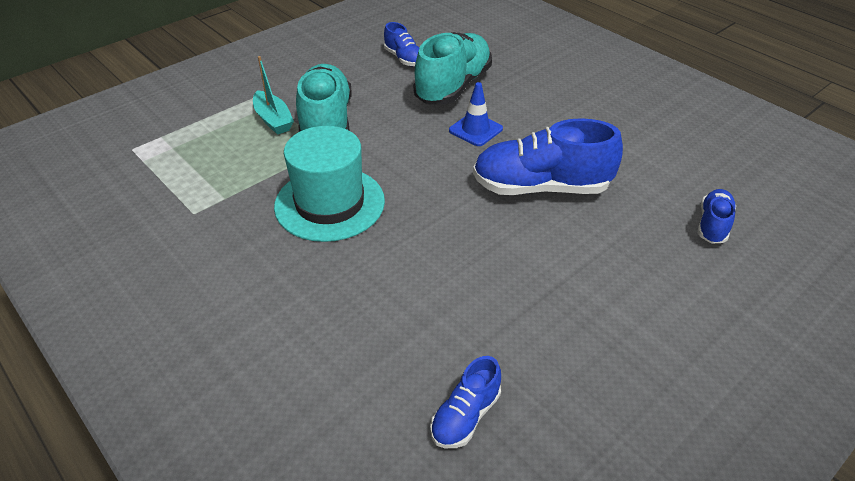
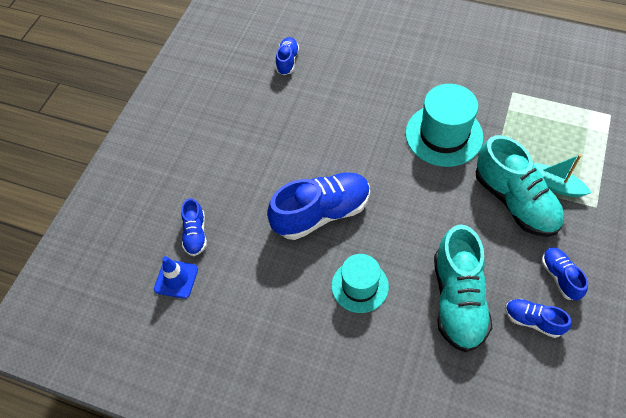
camera: 155 degrees right, 15 degrees up
(352, 70) = (560, 277): none -> blue shoe
(475, 130) = (402, 251): blue traffic cone -> blue traffic cone (176, 279)
(537, 122) = (360, 286): none -> turquoise hat

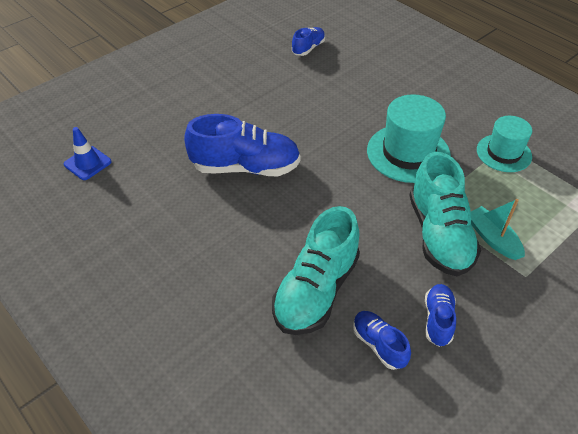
camera: 25 degrees right, 10 degrees down
(195, 234) = (130, 138): blue shoe -> none
(360, 286) = (233, 237): turquoise hat -> turquoise hat (503, 153)

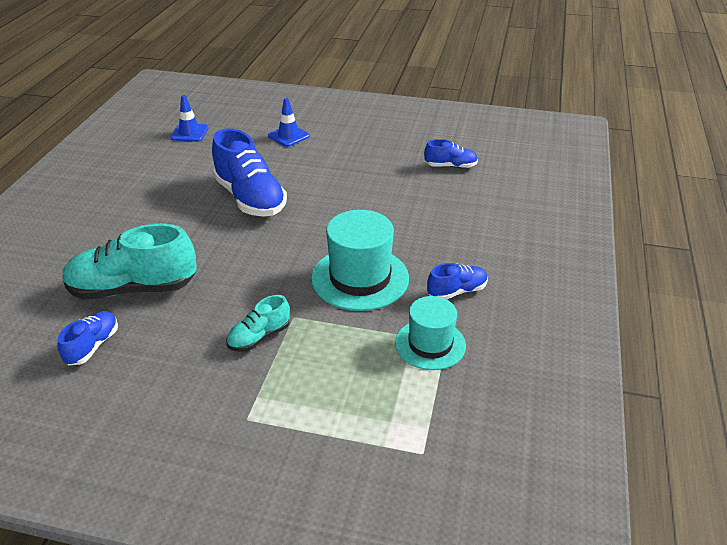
camera: 55 degrees right, 10 degrees down
(169, 106) = (288, 136): none -> blue traffic cone
(438, 320) = (144, 373): blue shoe -> blue shoe (457, 291)
(439, 234) = (259, 337): turquoise shoe -> turquoise shoe, size x0.51
(492, 238) = (283, 377): turquoise boat -> none

